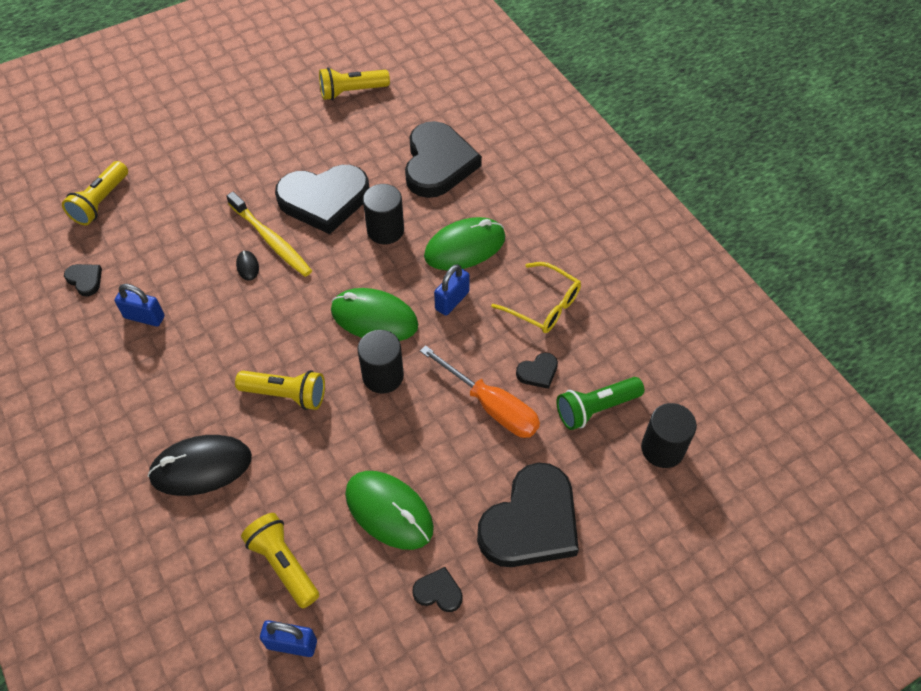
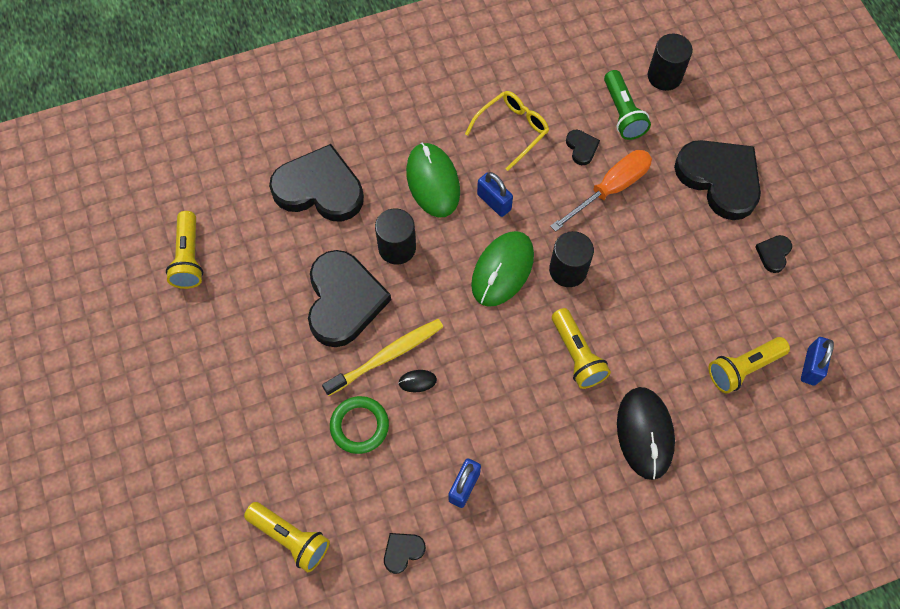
camera: 80 degrees left, 10 degrees up
(202, 231) = (359, 426): none -> green ring
(286, 394) = (577, 355): yellow flashlight -> yellow flashlight turned 135 degrees clockwise
(389, 511) = (702, 281): green mouse -> none

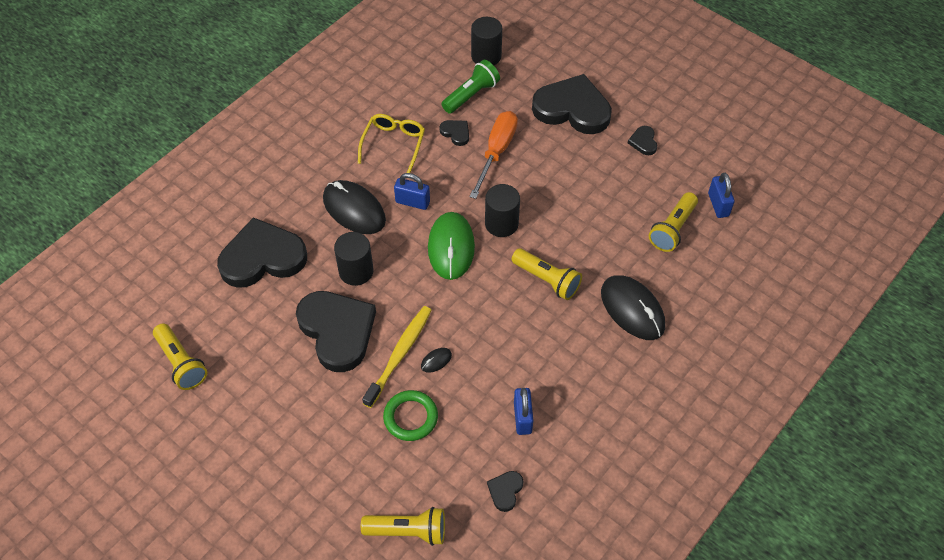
camera: 30 degrees left, 10 degrees down
(433, 181) = (354, 209): green mouse -> black mouse
(622, 113) = (471, 95): green flashlight -> green flashlight turned 90 degrees counterclockwise

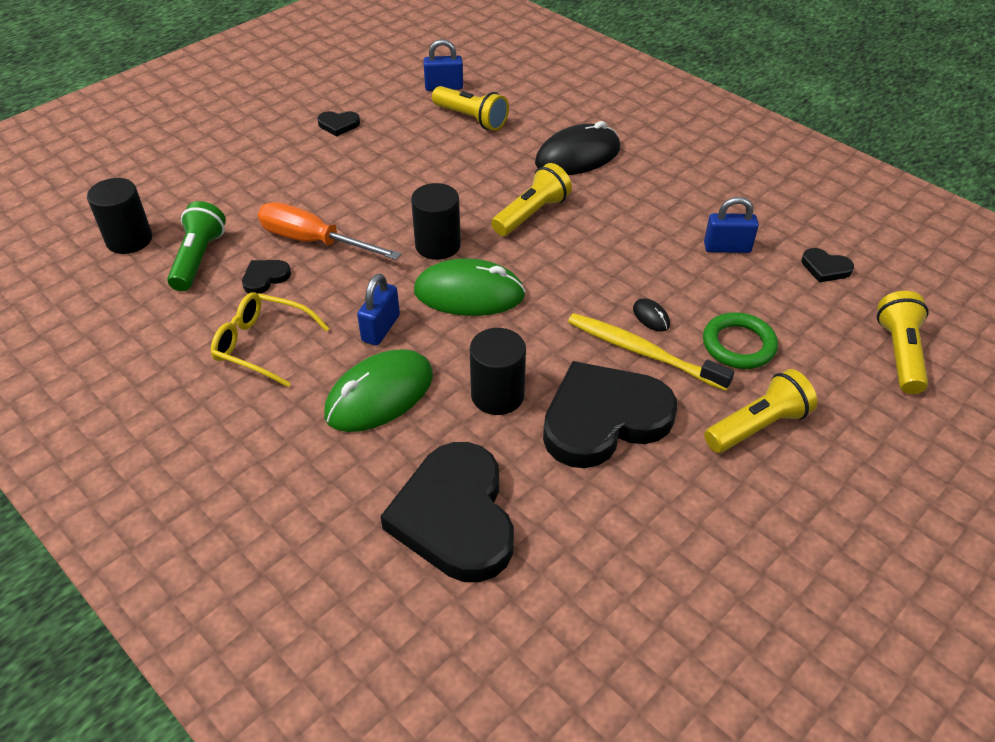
camera: 85 degrees left, 10 degrees down
(181, 363) = (668, 637): yellow flashlight -> yellow flashlight (757, 426)
(354, 209) = (379, 395): black mouse -> green mouse
(471, 95) = (198, 259): green flashlight -> green flashlight turned 45 degrees clockwise
(572, 109) = (264, 172): black heart -> none

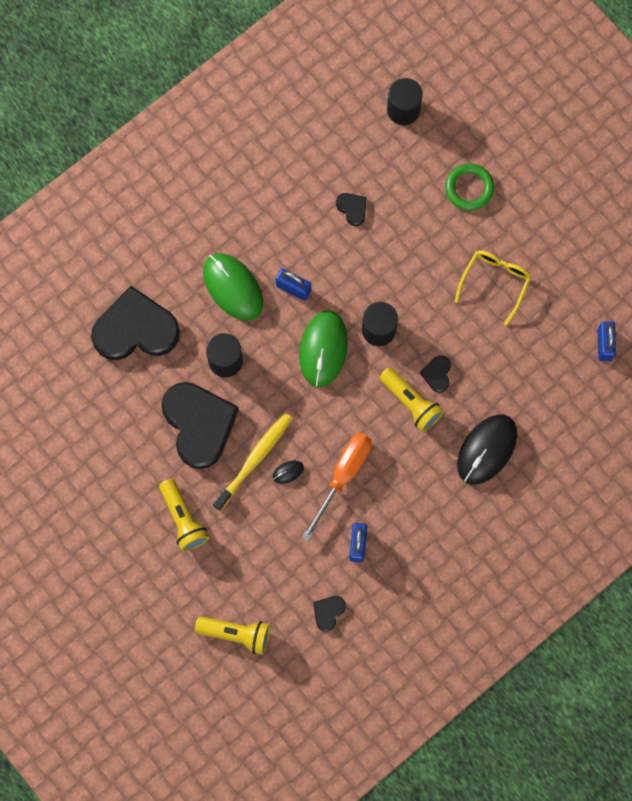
camera: 95 degrees right, 30 degrees up
(198, 259) = (377, 161): green flashlight -> none
(263, 345) = (284, 212): yellow glasses -> yellow glasses (495, 283)
(314, 241) = (390, 240): orange screwdriver -> orange screwdriver (343, 476)
(338, 125) = (547, 253): black heart -> black heart (437, 374)
(471, 119) = (550, 365): yellow flashlight -> none
(577, 156) = (487, 449): black mouse -> black mouse turned 60 degrees clockwise
(738, 345) = (255, 526): green ring -> green ring (469, 188)

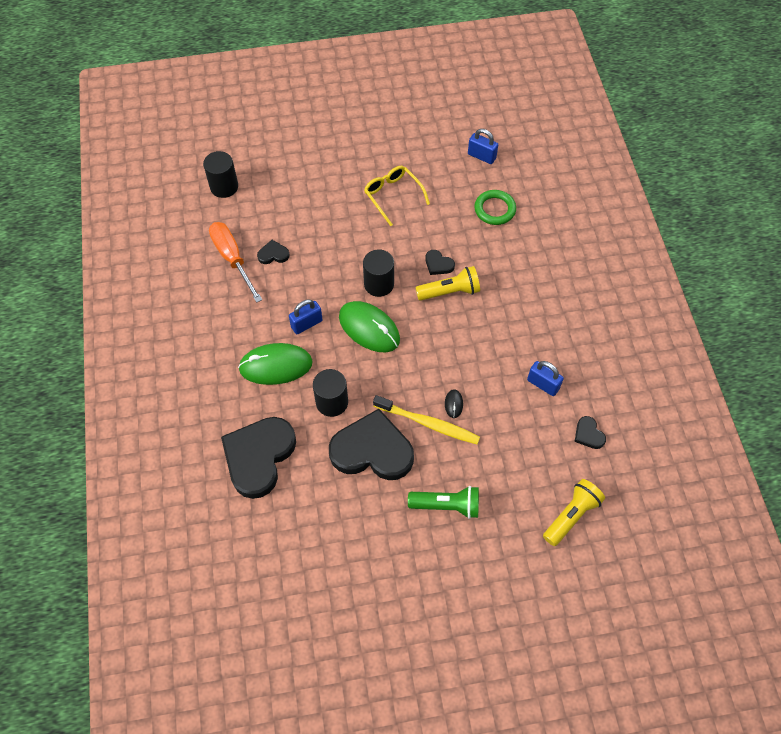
camera: 60 degrees left, 15 degrees down
(183, 519) = (446, 505): yellow flashlight -> green flashlight
(254, 460) = (428, 423): yellow toothbrush -> yellow toothbrush turned 135 degrees clockwise
(343, 476) = (480, 366): orange screwdriver -> orange screwdriver (232, 259)
(469, 188) = (312, 177): green ring -> green ring (494, 209)
(487, 449) = (516, 262): black mouse -> none

